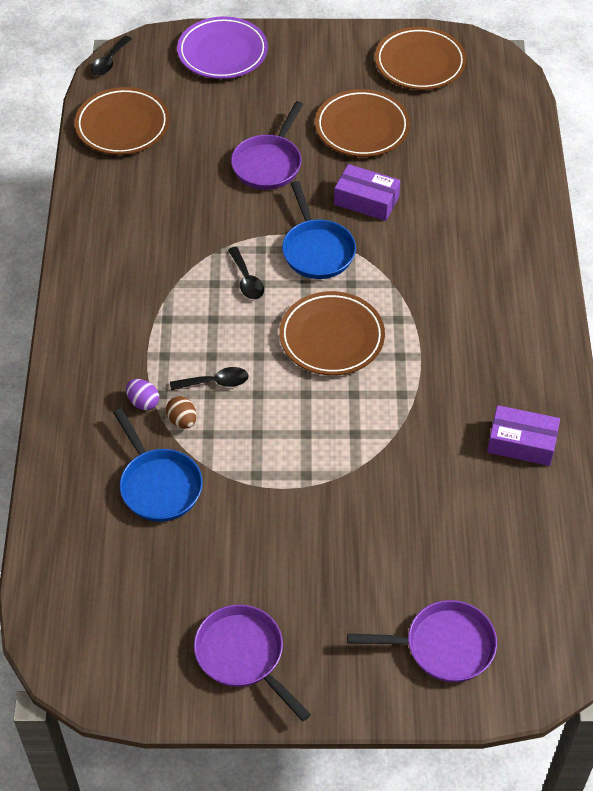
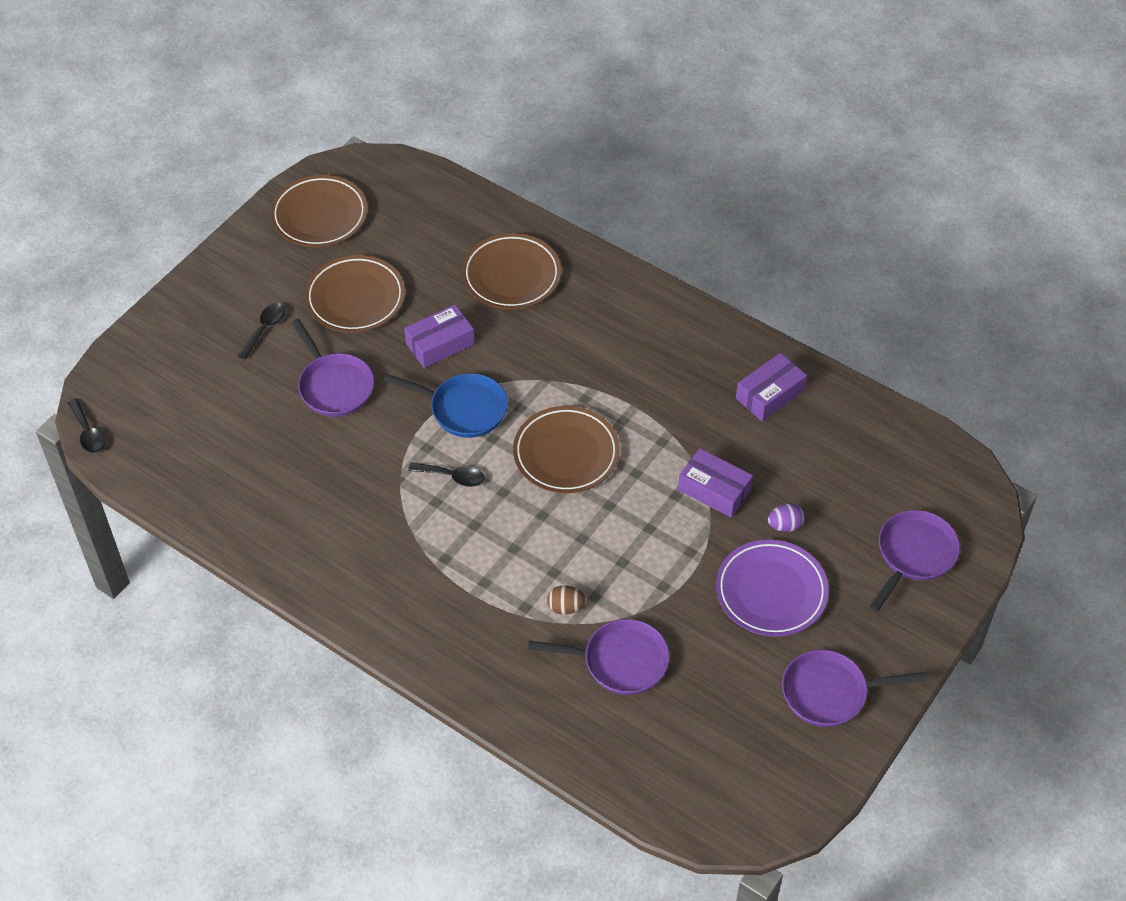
camera: 55 degrees left, 0 degrees up
(122, 126) = (182, 467): brown plate -> brown plate (511, 276)
(143, 402) = (523, 625): purple egg -> purple egg (785, 525)
(158, 485) = (619, 661): blue pan -> purple pan
(215, 382) = (545, 561): black spoon -> black spoon (265, 329)
(222, 53) = (165, 342): purple plate -> purple plate (771, 592)
(383, 457) = (714, 490): none -> purple box

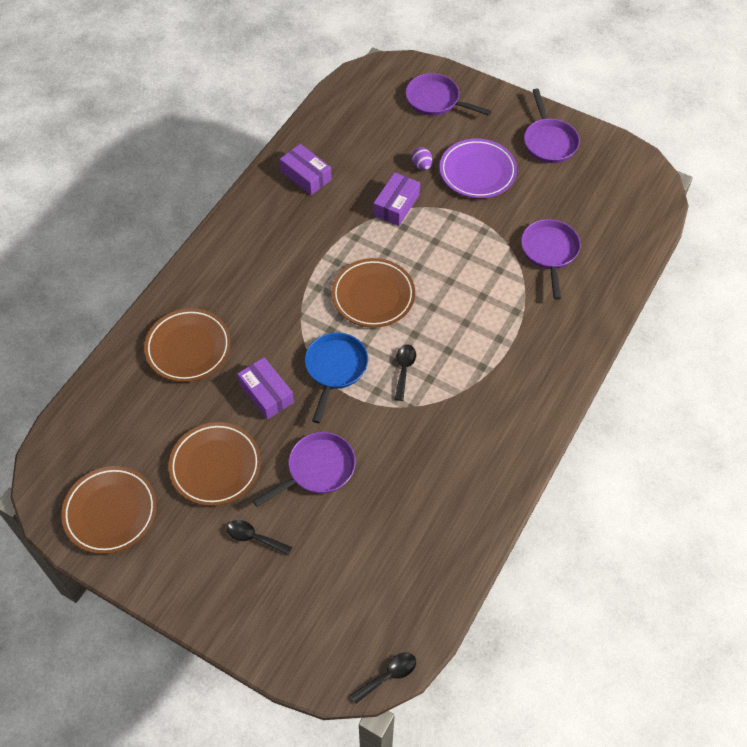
camera: 95 degrees left, 5 degrees up
(566, 607) = (511, 286): brown egg -> none

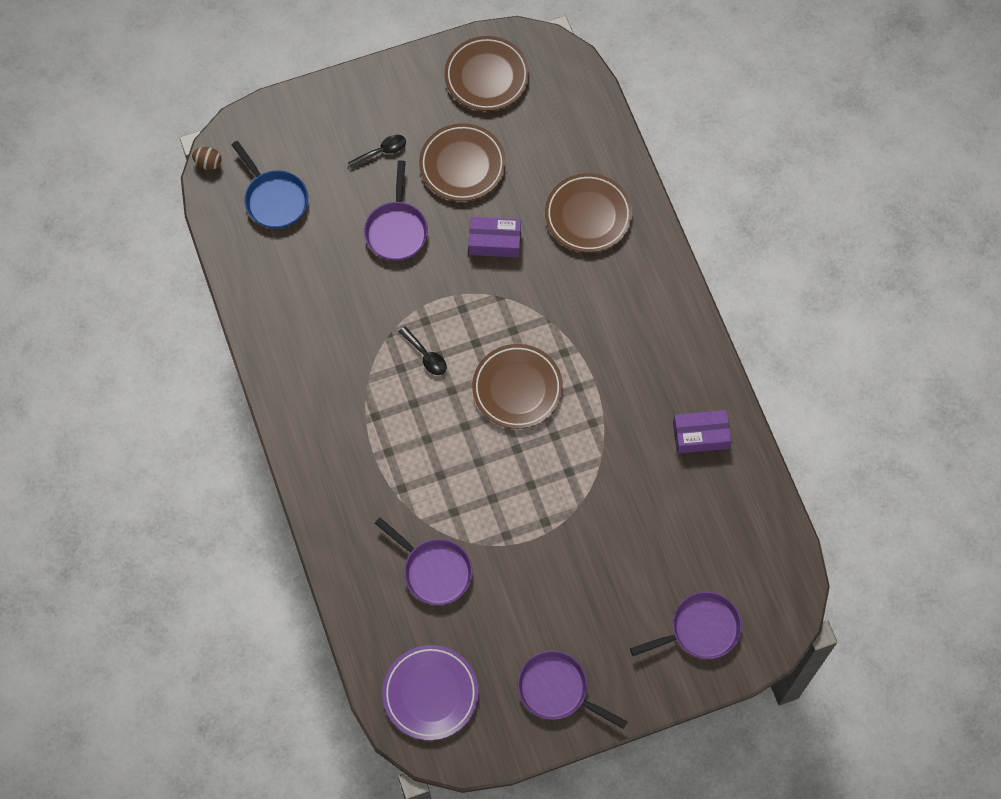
camera: 130 degrees right, 10 degrees up
(335, 369) = (472, 306): blue pan -> blue pan (274, 199)
(388, 675) = (208, 163): black spoon -> brown egg
(396, 205) = (599, 485): purple box -> none
(422, 165) = (627, 546): purple egg -> none
(477, 172) = (577, 589): purple plate -> purple plate (430, 694)

